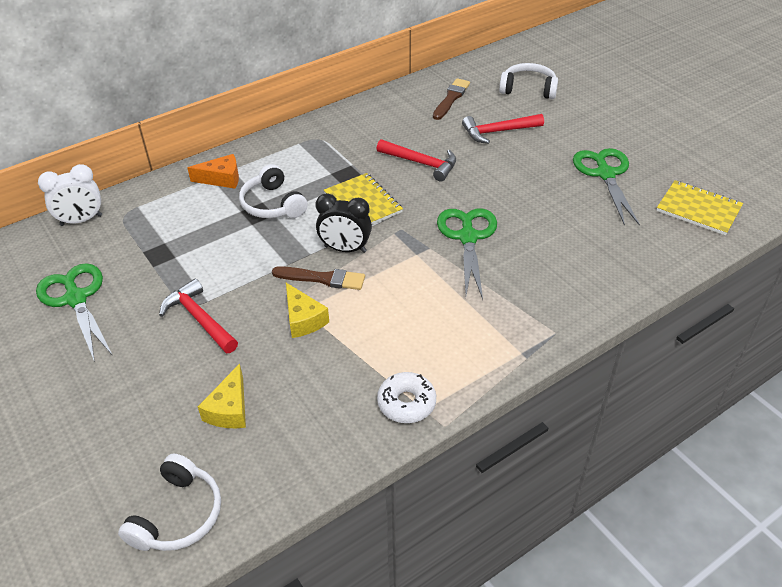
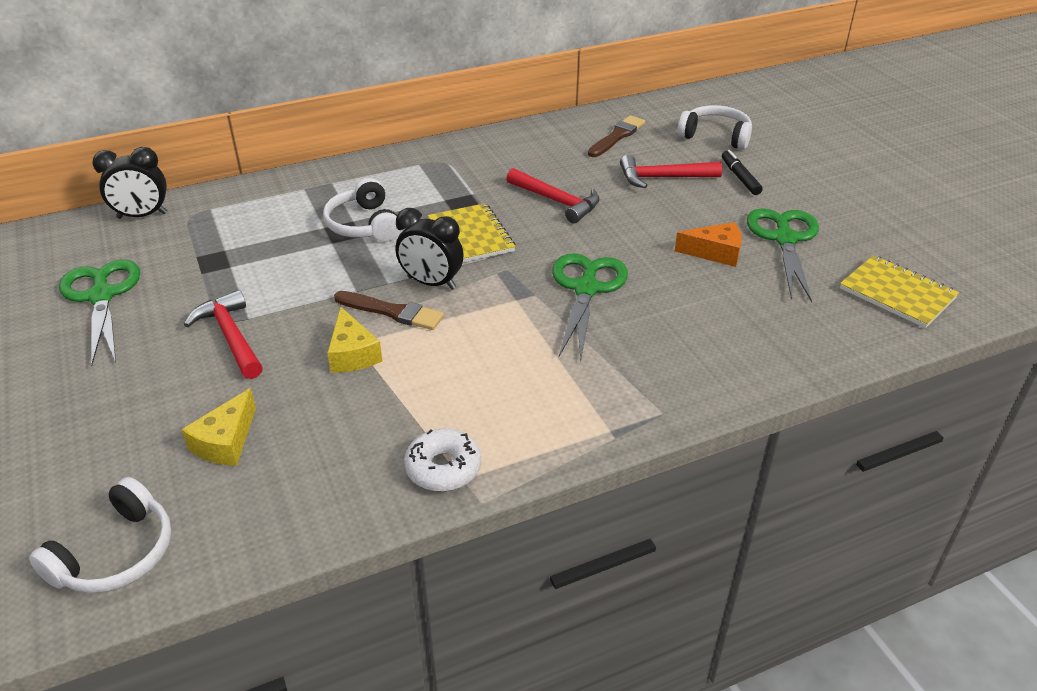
camera: 10 degrees right, 5 degrees down
(81, 220) = (142, 216): white clock -> black clock
(222, 179) = (316, 191): orange cheese -> orange cheese (715, 253)
(557, 124) = (740, 177): none -> black marker

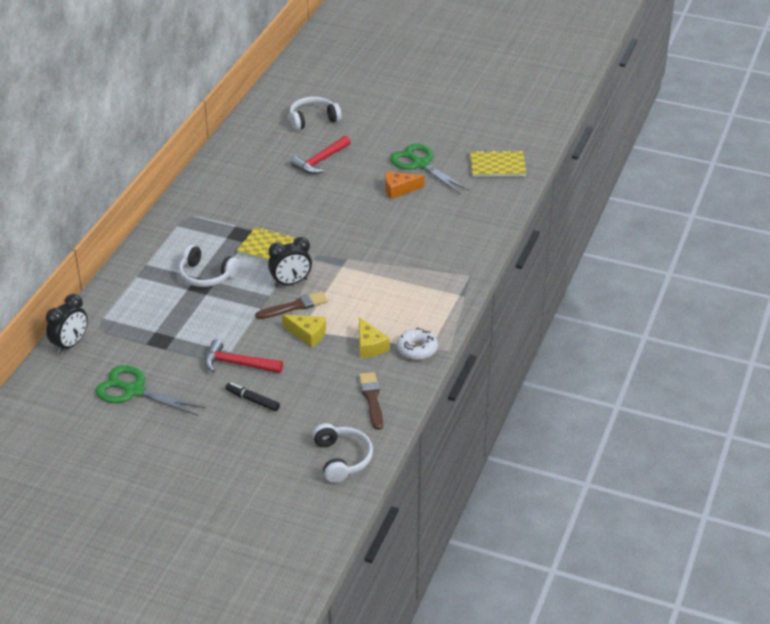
camera: 45 degrees left, 0 degrees up
(226, 442) = (314, 400): yellow cheese -> yellow cheese (369, 346)
(557, 201) = (286, 205): red hammer -> none
(586, 289) = (366, 242): green scissors -> none
(617, 136) = (261, 148): brown brush -> brown brush (372, 399)
(715, 253) = (399, 189): orange cheese -> orange cheese turned 150 degrees counterclockwise
(740, 177) = (358, 140): black marker -> black marker (252, 400)

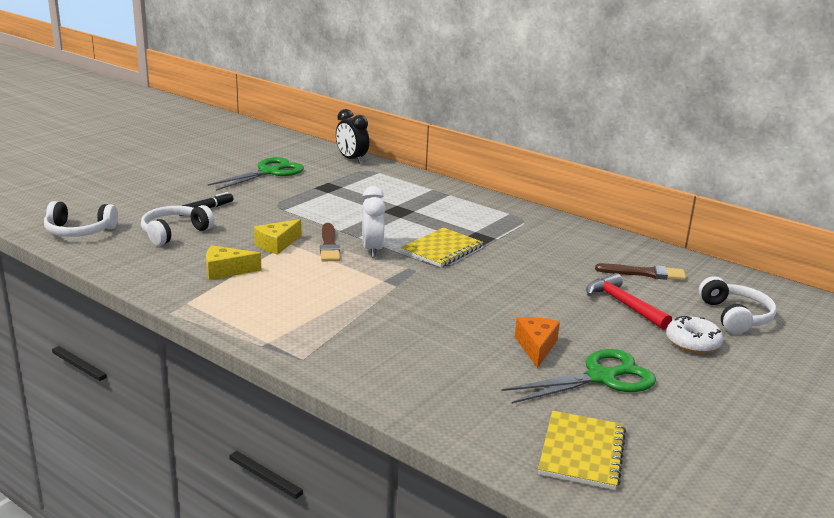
camera: 105 degrees right, 15 degrees down
(206, 275) = (414, 215): white headphones -> white headphones (174, 233)
(237, 364) = (263, 210): red hammer -> none
(291, 282) = (372, 250): black clock -> white clock
(372, 399) = (142, 257): brown brush -> brown brush (644, 273)
(417, 349) = (192, 295): white donut -> white donut (692, 342)

